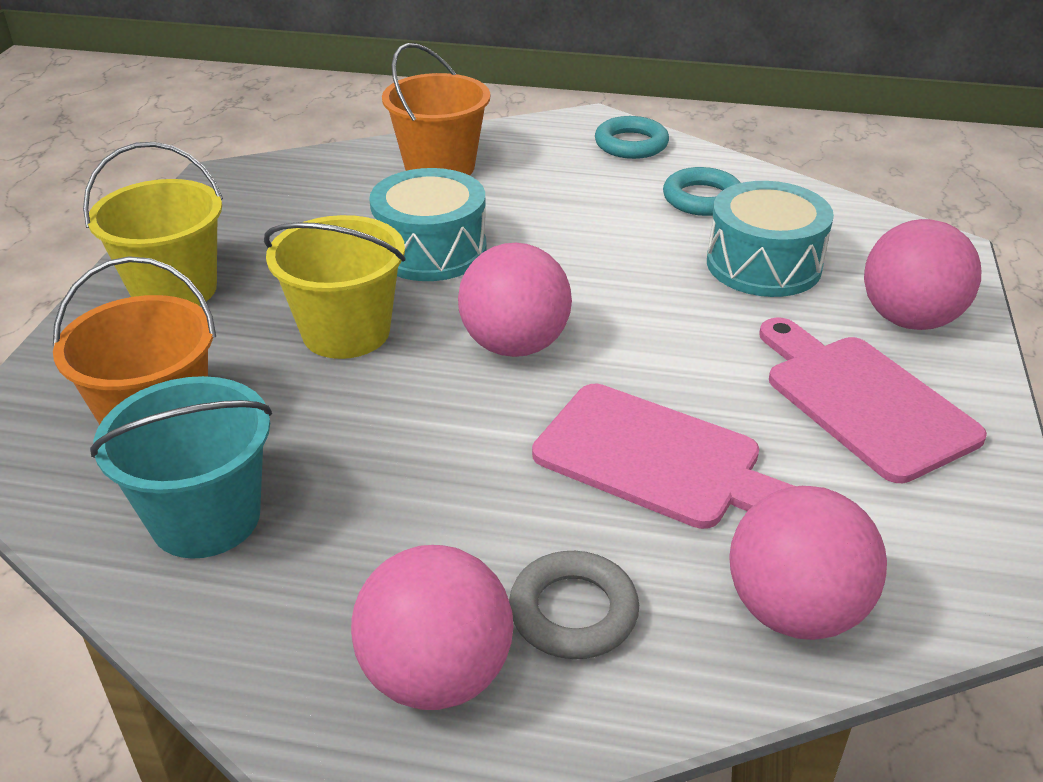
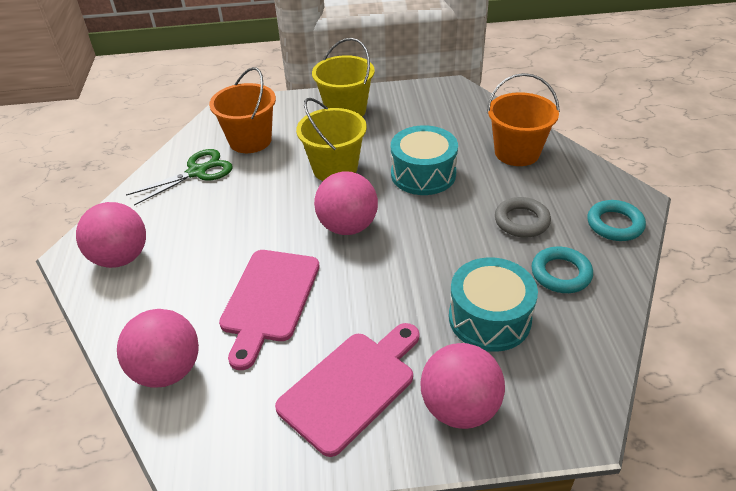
camera: 75 degrees right, 5 degrees up
(206, 518) = (197, 172): turquoise bucket -> green scissors
(573, 612) = (158, 290): grey ring -> grey ring (521, 221)

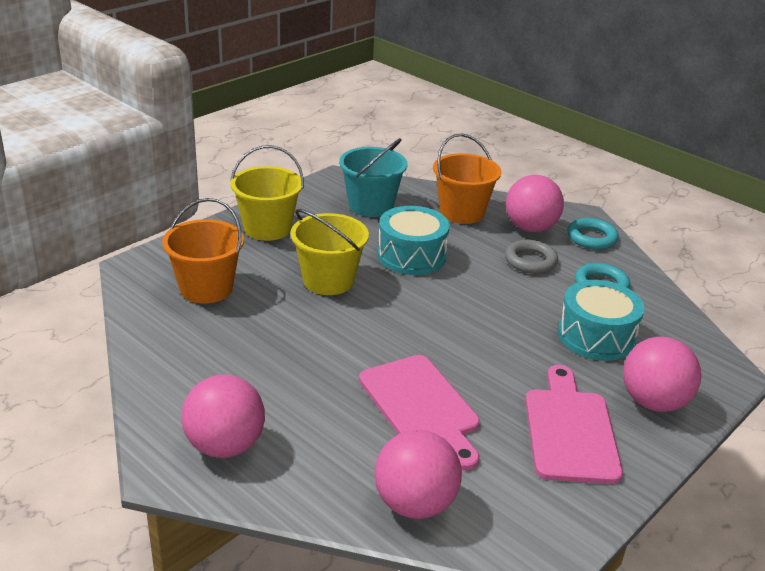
camera: 45 degrees left, 10 degrees down
(197, 172) = (190, 337): green scissors -> none
(348, 226) = (406, 321): pink ball -> pink ball (530, 228)
(446, 119) = (371, 205): none -> turquoise bucket

